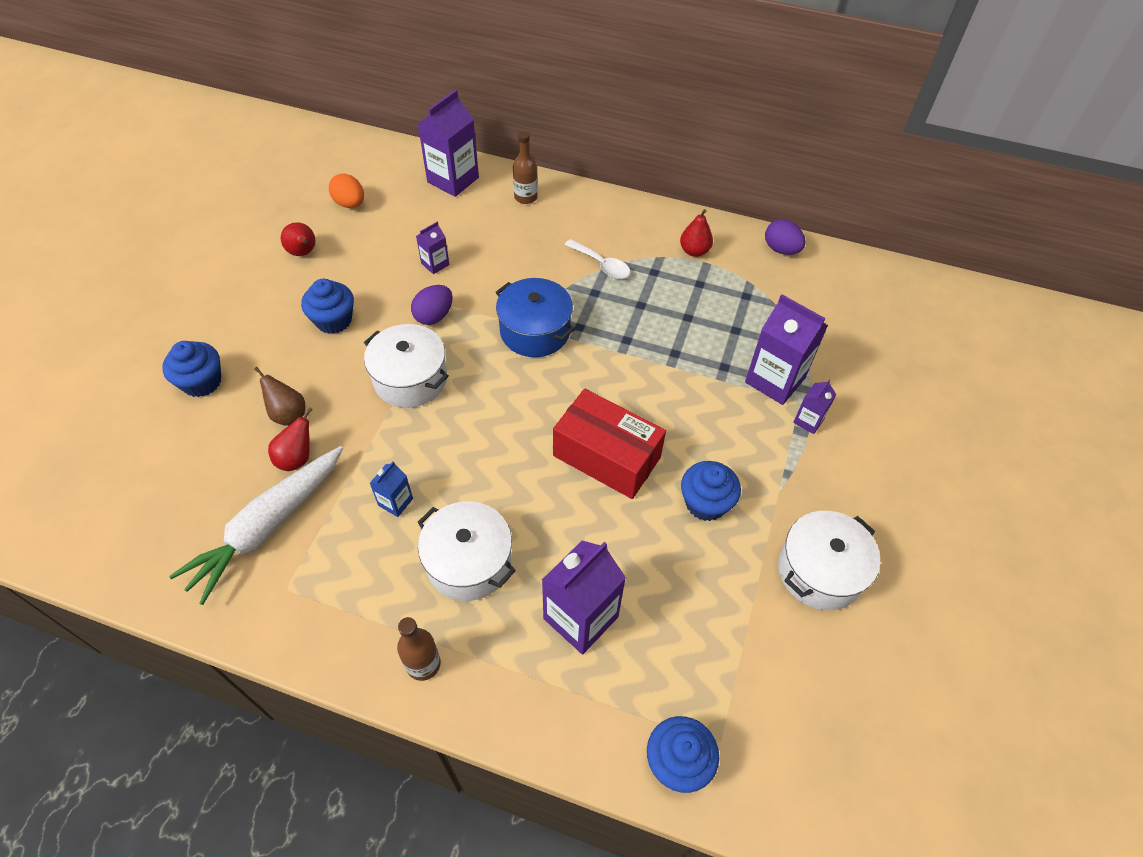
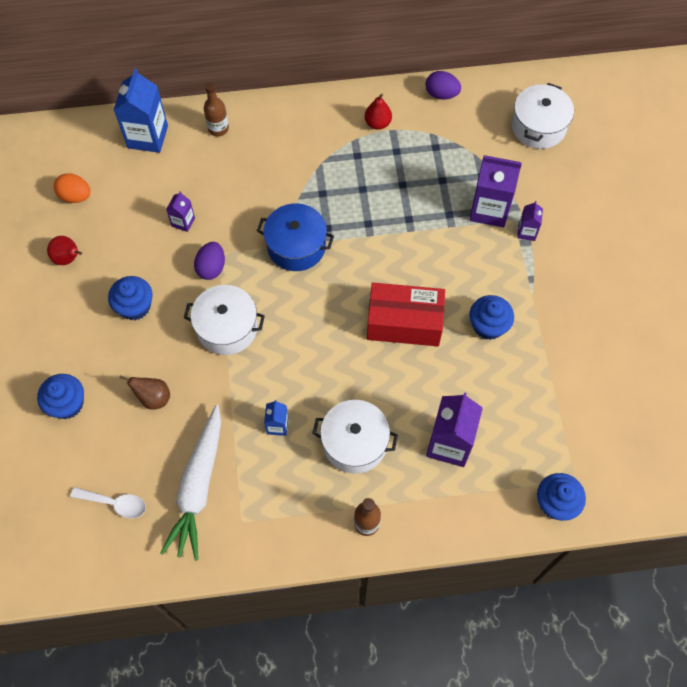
camera: 25 degrees left, 10 degrees up
(297, 458) = (184, 428): red pear -> none
(453, 180) = (147, 137): purple carton -> blue carton
(601, 264) = (313, 166): white spoon -> white spoon (115, 503)
(820, 571) = (583, 339): white pot -> white pot (538, 127)

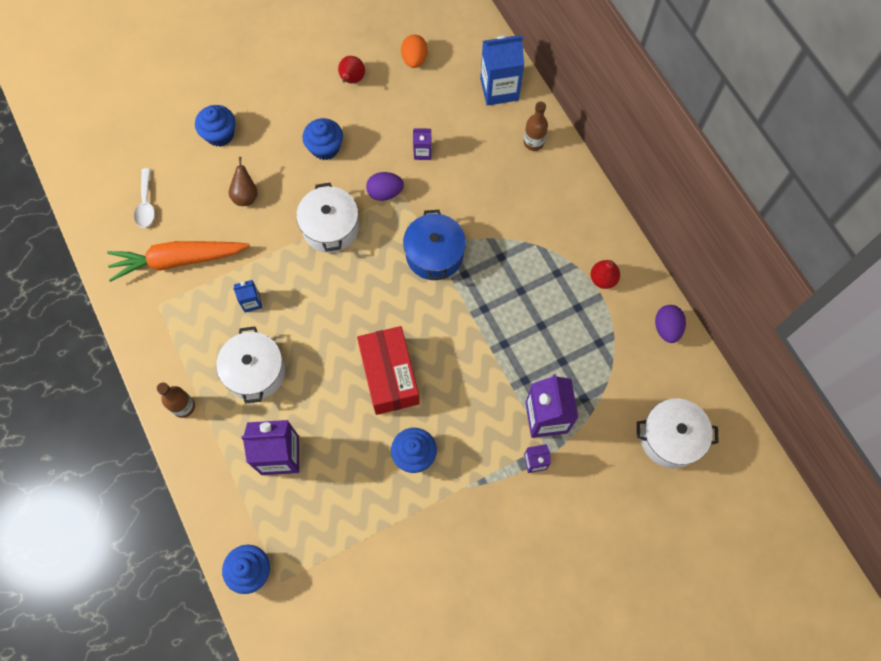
camera: 70 degrees right, 5 degrees up
(198, 486) = (178, 260): white carrot -> orange carrot

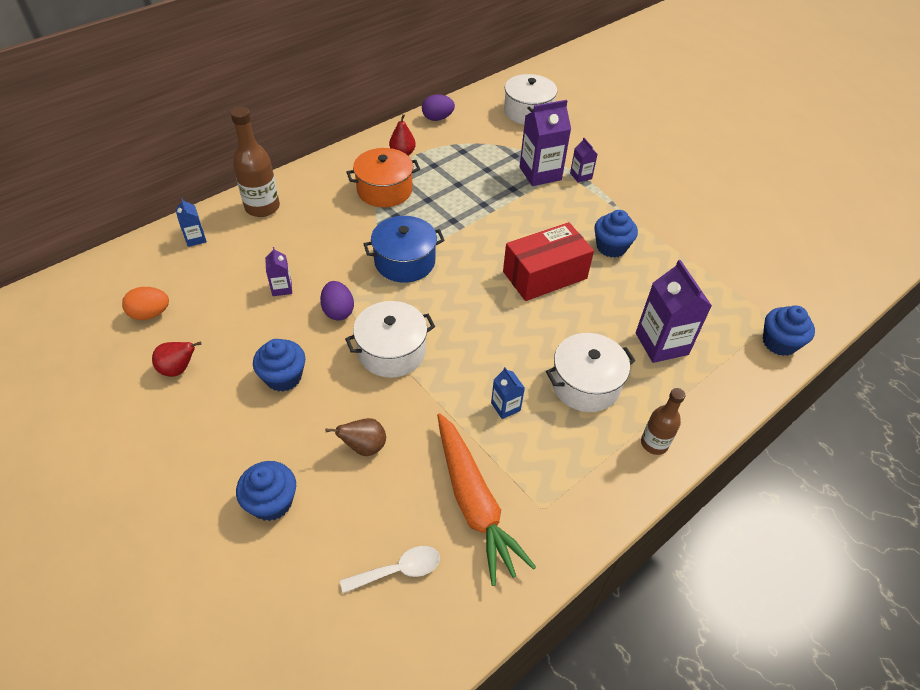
camera: 105 degrees left, 20 degrees down
(499, 89) = (195, 238): blue carton -> blue carton, size x0.50
(533, 142) = (262, 207): brown bottle -> brown bottle, size x1.60
(542, 252) = (384, 190): none -> orange pot

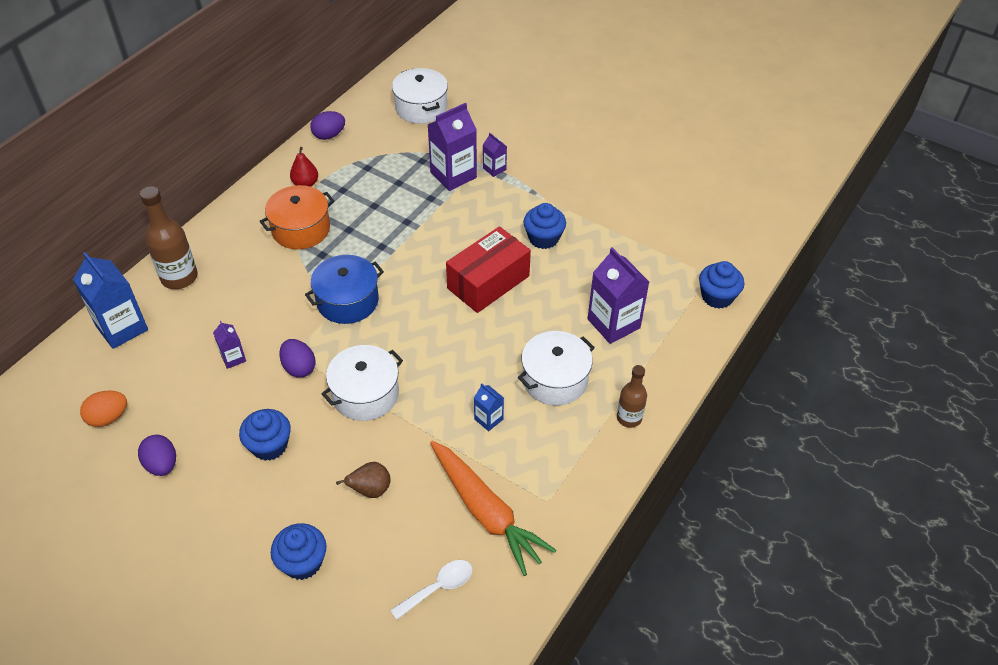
camera: 15 degrees left, 0 degrees up
(179, 369) = (162, 464): red pear -> purple egg
(195, 238) = (122, 328): blue carton -> blue carton, size x1.98

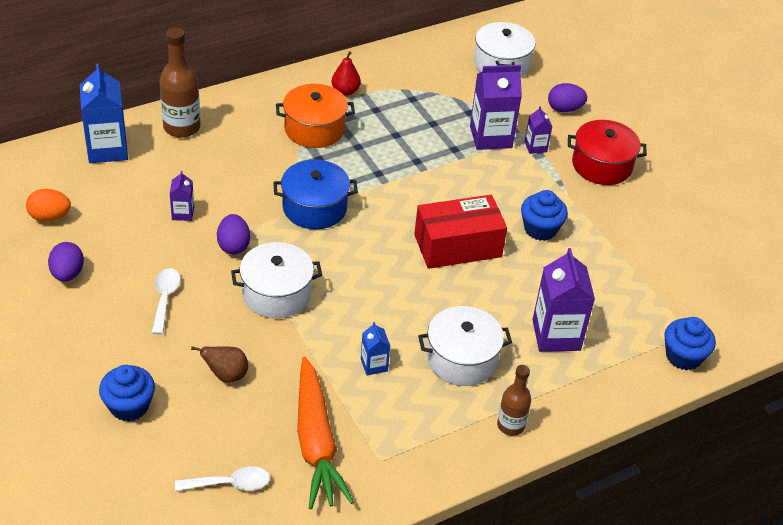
camera: 25 degrees right, 5 degrees down
(269, 445) = (165, 299): blue cupcake -> white spoon
(329, 135) = (396, 57): purple egg -> purple egg (564, 109)
(555, 163) = (602, 165): none -> red pot

